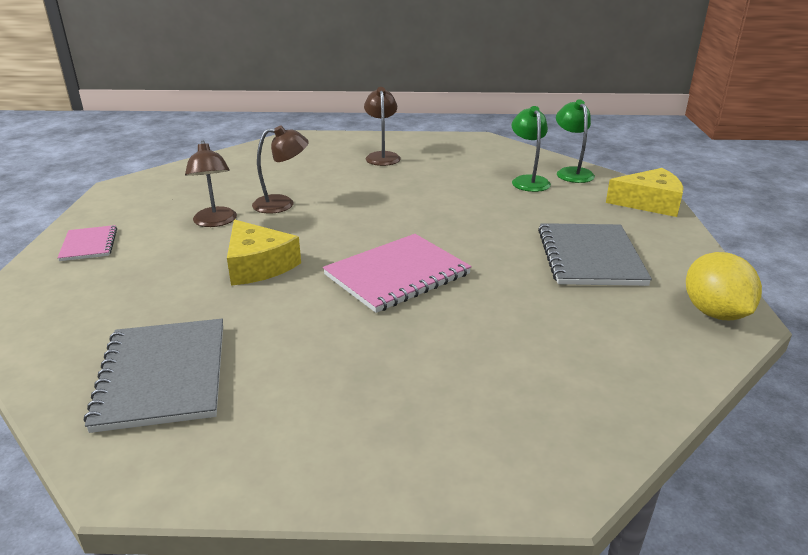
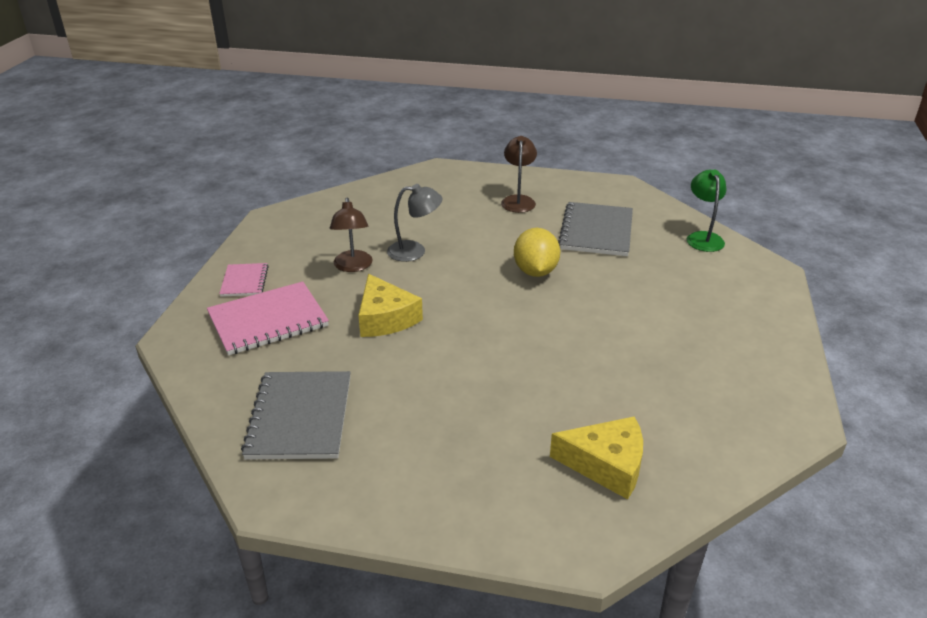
camera: 10 degrees right, 5 degrees up
(282, 204) = (415, 251): brown lamp -> grey lamp
(397, 275) = (504, 341): pink notebook -> pink notebook (268, 320)
(528, 181) = (655, 244): green lamp -> none
(590, 257) = (687, 341): grey notebook -> grey notebook (596, 231)
(649, 203) = (769, 283): yellow cheese -> yellow cheese (606, 465)
(714, 313) = (781, 414): yellow lemon -> yellow lemon (535, 271)

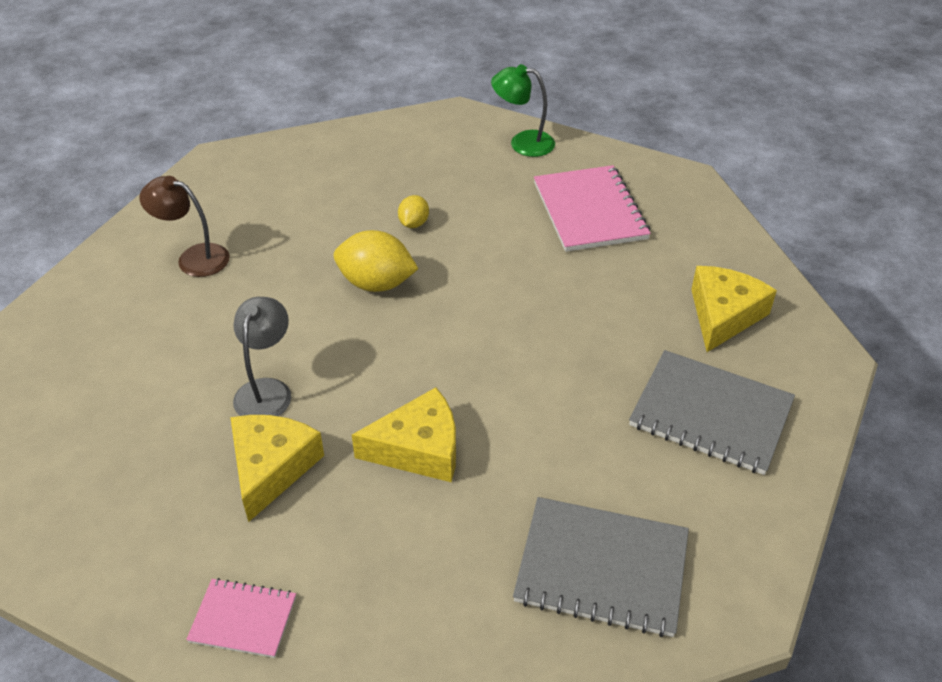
camera: 75 degrees left, 10 degrees up
(268, 320) = (370, 591): pink notebook -> pink notebook (589, 211)
(353, 266) = (271, 468): brown lamp -> yellow cheese
(596, 231) = (314, 210): grey notebook -> grey notebook (711, 414)
(612, 275) = (414, 223): none -> yellow lemon
(703, 237) = (373, 137): green lamp -> green lamp (522, 143)

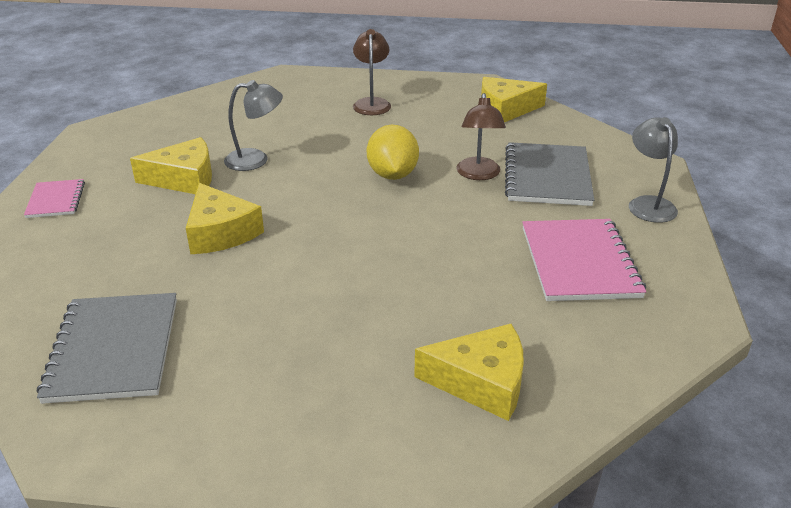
camera: 70 degrees right, 10 degrees down
(290, 164) = (505, 109): none -> yellow cheese
(414, 223) = (478, 174): yellow lemon -> brown lamp
(522, 143) = (648, 204): green lamp -> grey lamp
(589, 211) = (579, 262): pink notebook -> pink notebook turned 60 degrees counterclockwise
(711, 414) = (323, 392): grey notebook -> grey notebook (547, 176)

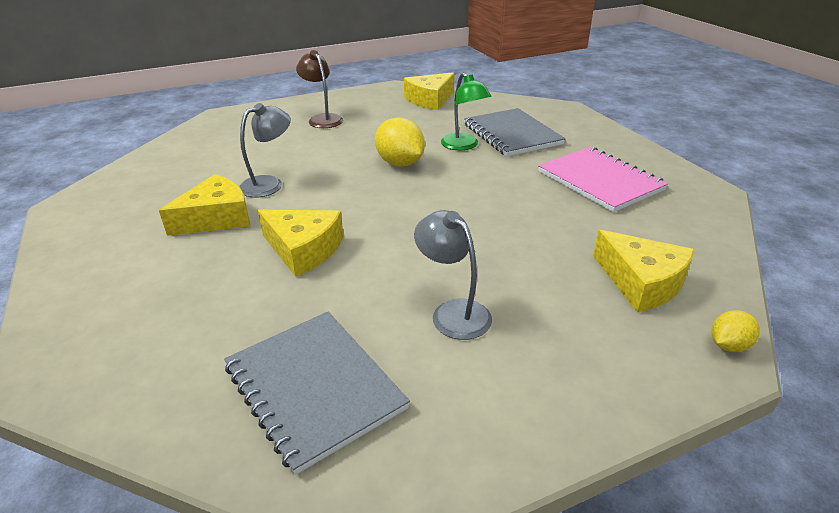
camera: 30 degrees left, 0 degrees up
(56, 200) = (91, 277): pink notebook -> none
(478, 174) = (464, 146): brown lamp -> green lamp
(481, 382) = (641, 282): yellow cheese -> yellow cheese turned 75 degrees clockwise
(488, 476) = (728, 345): none -> yellow lemon
(648, 204) = (594, 133): grey lamp -> grey lamp (453, 312)

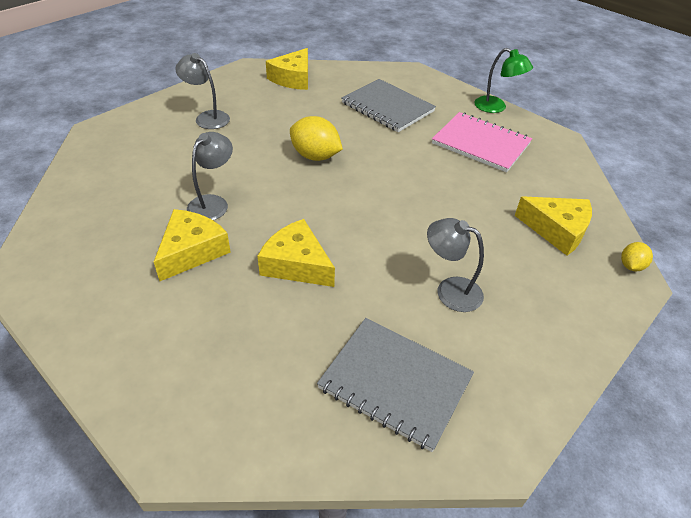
camera: 25 degrees left, 10 degrees up
(303, 249) = (296, 264): yellow cheese -> yellow cheese turned 150 degrees counterclockwise
(322, 119) = (207, 117): brown lamp -> grey lamp
(464, 146) = (356, 127): green lamp -> green lamp (496, 107)

